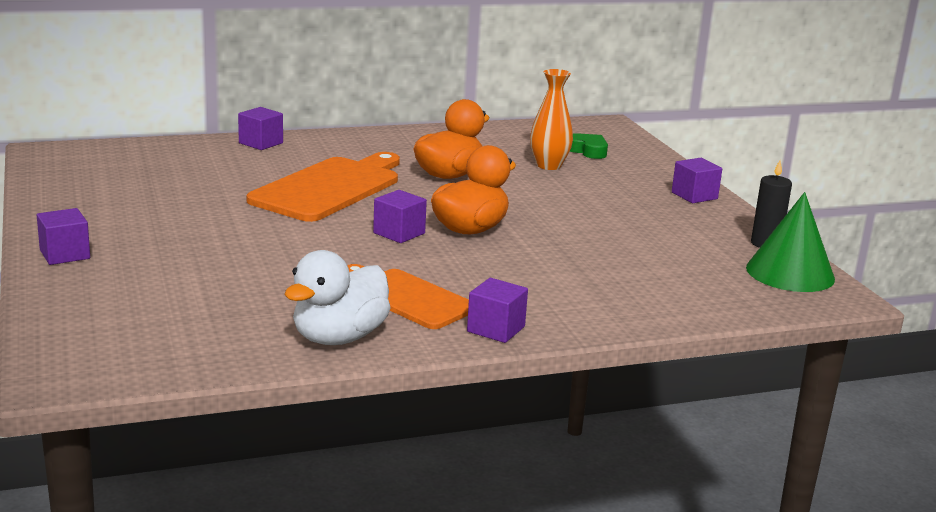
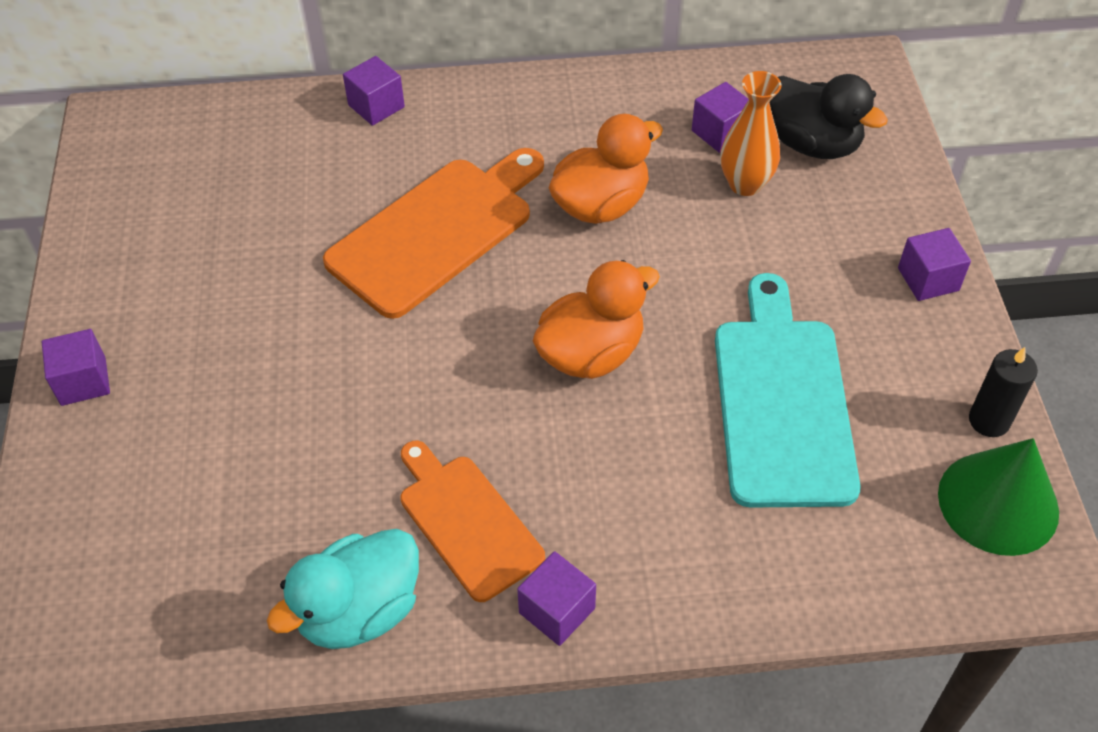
camera: 15 degrees right, 30 degrees up
(339, 338) = (359, 611): white duck -> turquoise duck
(399, 233) = (496, 357): purple cube -> purple cube (720, 133)
(588, 151) = (812, 144): green heart -> black duck
(619, 242) = (782, 401): none -> turquoise cutting board

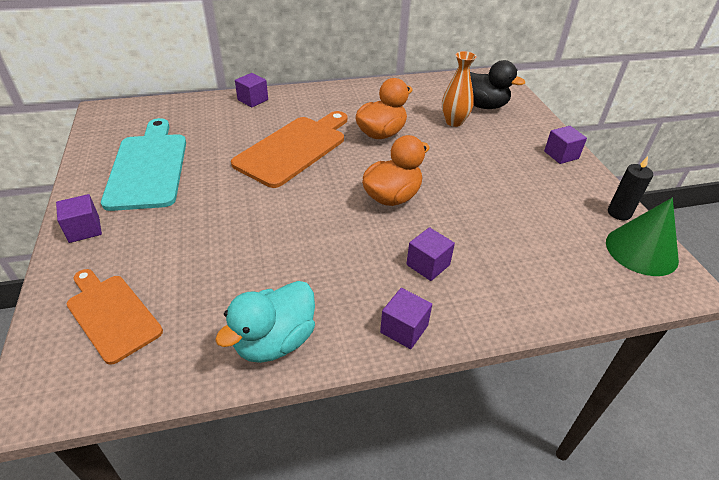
camera: 10 degrees left, 10 degrees down
(467, 522) = (337, 285): orange cutting board -> orange cutting board (112, 314)
(720, 133) = (435, 103): purple cube -> purple cube (428, 265)
(782, 401) = (505, 212): turquoise cutting board -> turquoise cutting board (148, 167)

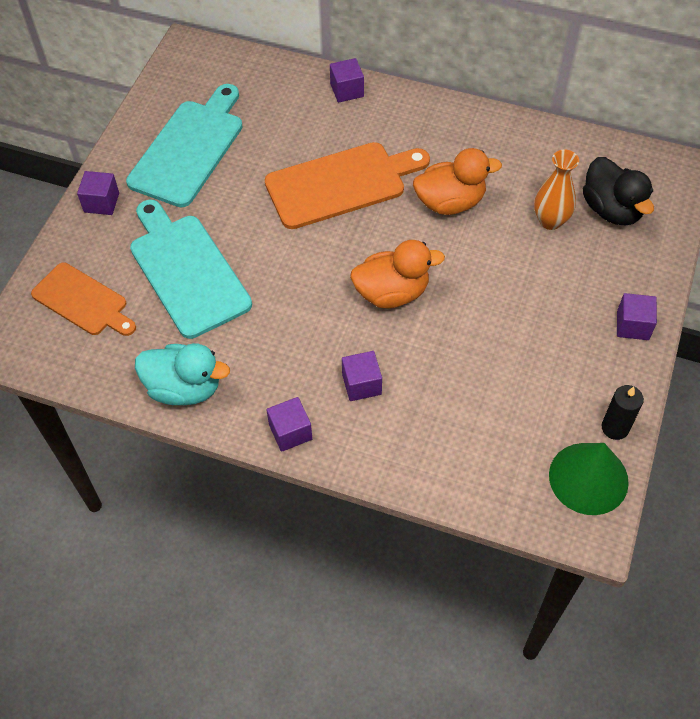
camera: 35 degrees right, 15 degrees up
(112, 314) = (83, 301): orange cutting board -> orange cutting board turned 135 degrees clockwise
(207, 248) = (187, 271): none -> turquoise cutting board
(275, 341) = (184, 388): turquoise duck -> turquoise duck turned 150 degrees counterclockwise

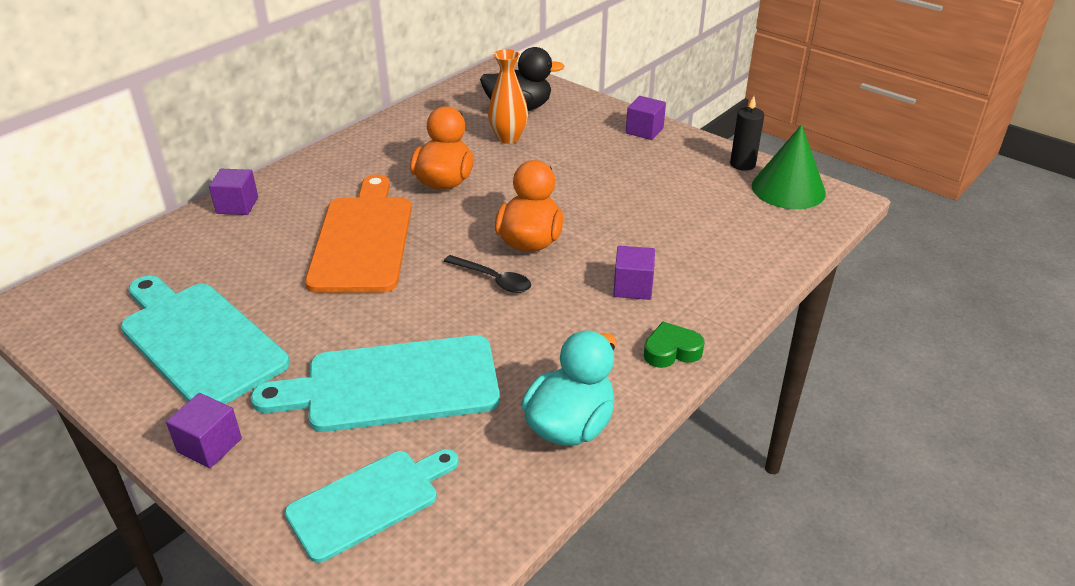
camera: 70 degrees left, 20 degrees down
(83, 301) = (369, 501): orange cutting board -> turquoise cutting board
(290, 432) = (671, 351): purple cube -> green heart
(328, 286) = (493, 280): none -> black spoon

